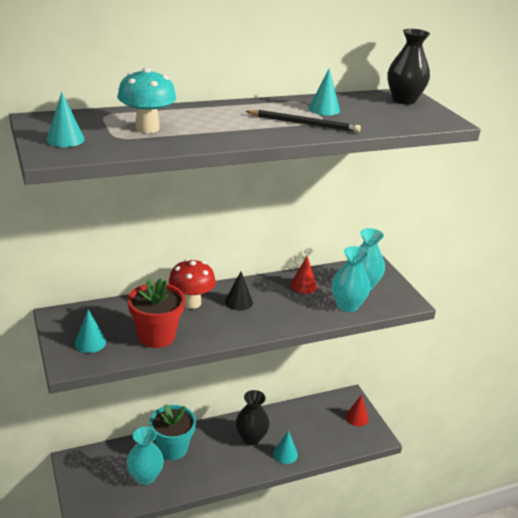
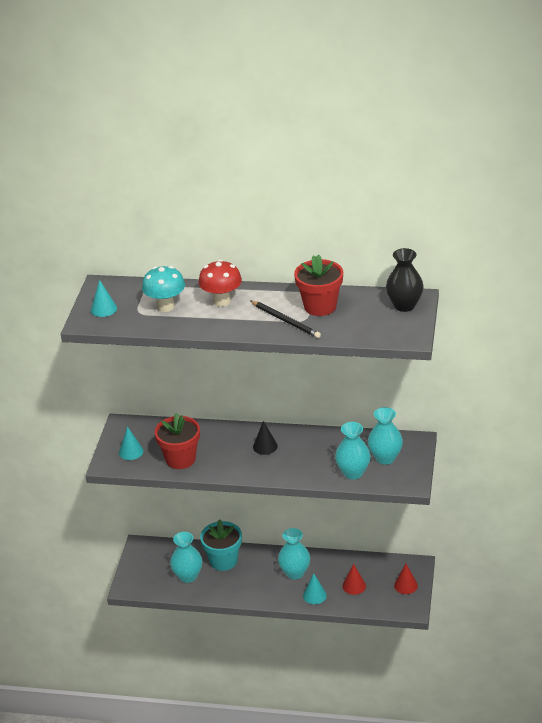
camera: 35 degrees right, 5 degrees up
(191, 303) = (227, 438): red mushroom -> red mushroom (222, 301)
(251, 438) = (295, 573): black vase -> turquoise vase
(303, 286) = (332, 445): red cone -> red cone (354, 586)
(324, 109) = (320, 306): turquoise cone -> red flower pot

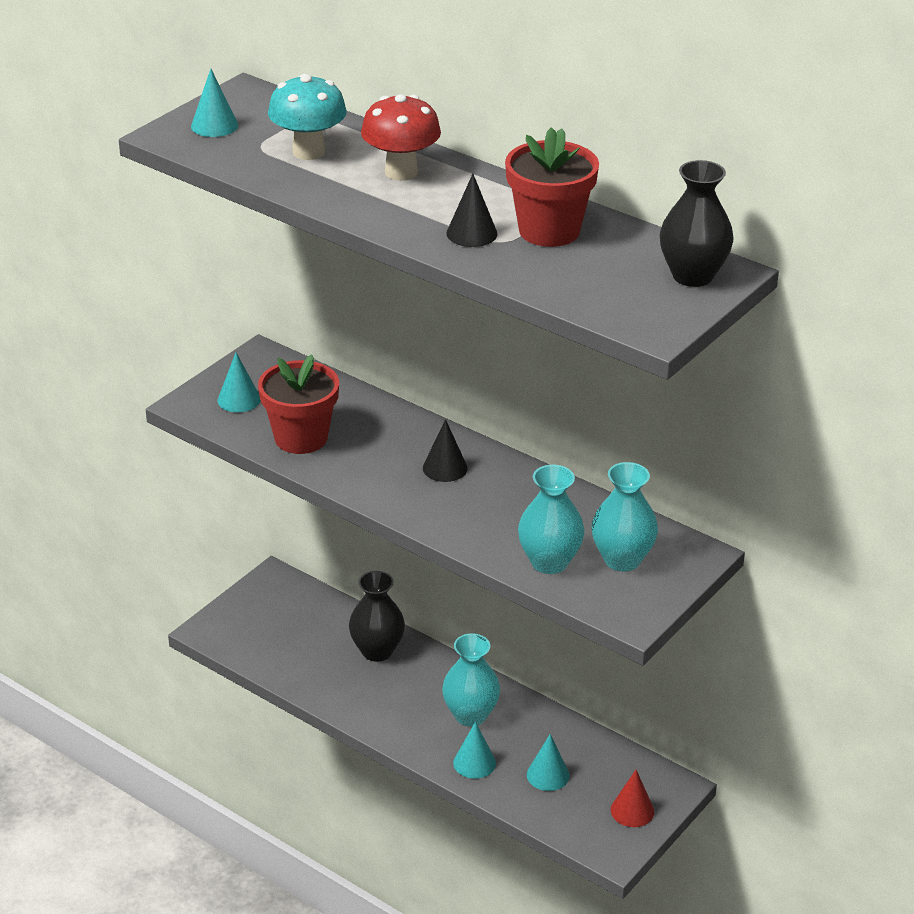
camera: 25 degrees right, 0 degrees up
(188, 576) = (307, 652): turquoise vase -> none
(223, 560) = (377, 651): turquoise flower pot -> black vase
(286, 321) = (471, 233): black pencil -> black cone
(354, 586) = (548, 775): red cone -> turquoise cone

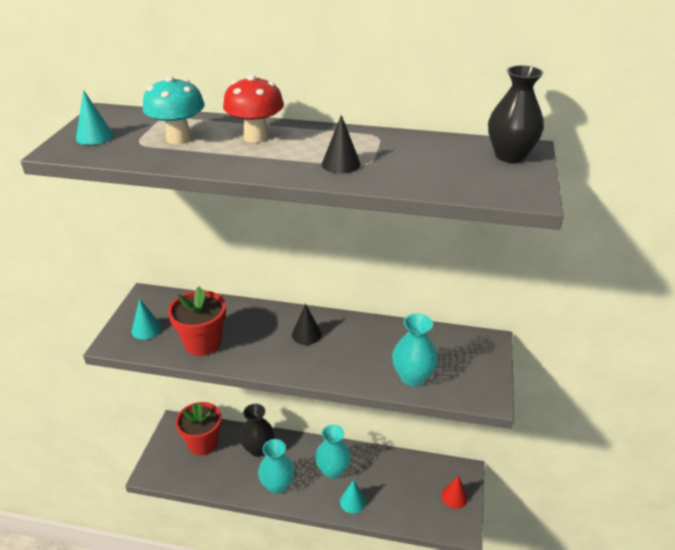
camera: 25 degrees left, 0 degrees up
(548, 775) = (397, 492): turquoise cone -> none
(549, 231) = (390, 150): red flower pot -> red flower pot (203, 443)
(622, 559) = (452, 360): turquoise vase -> turquoise vase (277, 485)

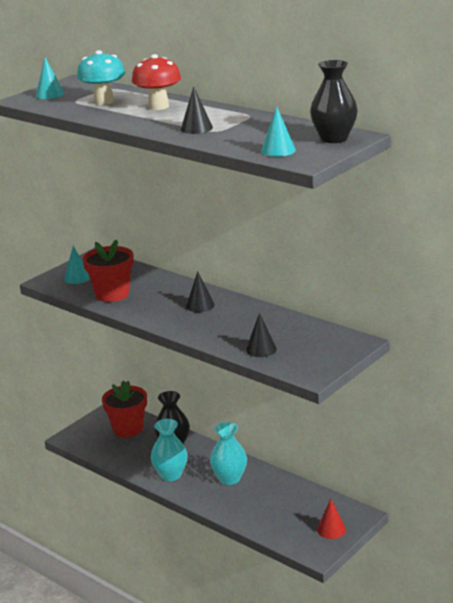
camera: 30 degrees right, 10 degrees down
(352, 501) = (230, 505): turquoise cone -> turquoise cone (278, 150)
(413, 377) = (261, 349): turquoise vase -> black cone

